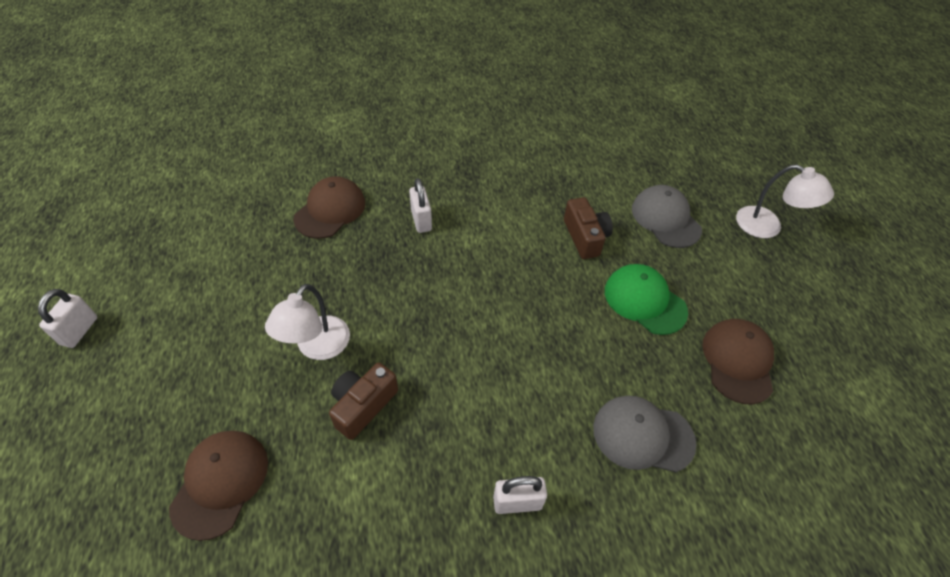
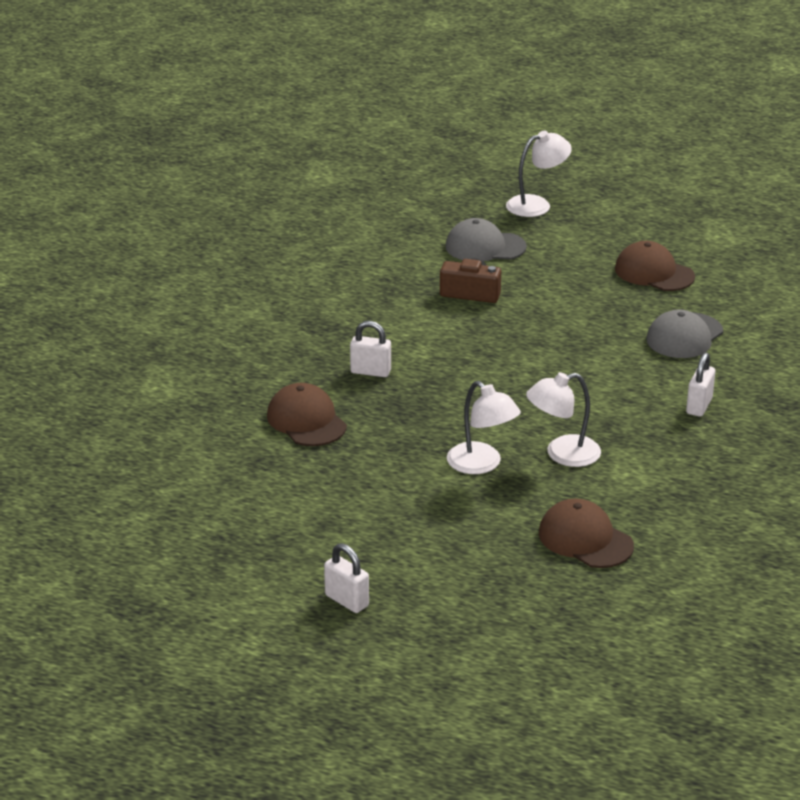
camera: 60 degrees left, 20 degrees down
(363, 405) = (562, 454): brown camera -> white lamp
(644, 301) = (565, 290): green cap -> none

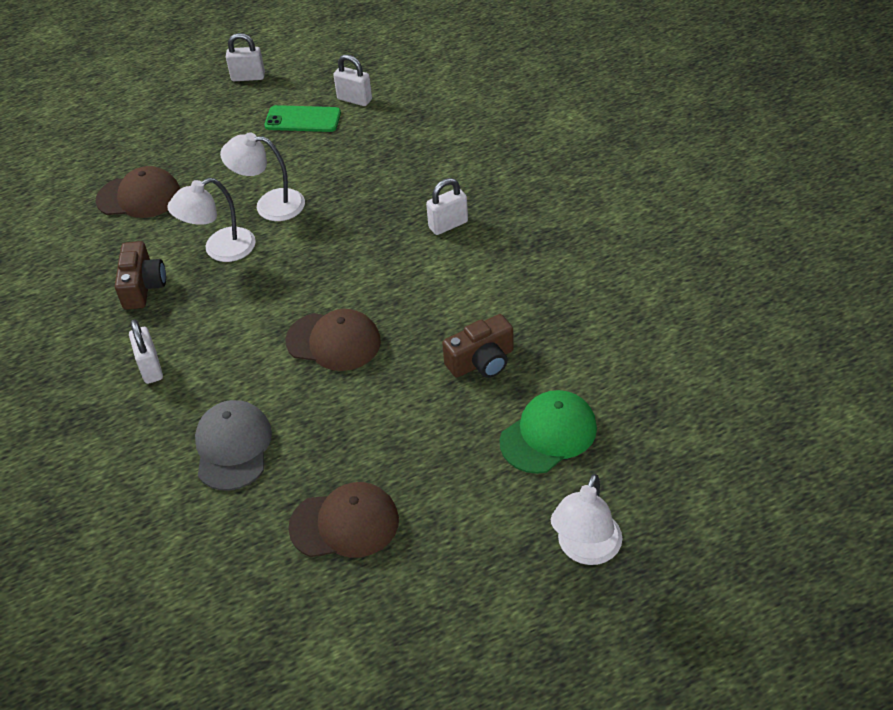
camera: 140 degrees right, 15 degrees up
(287, 511) = (354, 99): none -> white padlock
(306, 421) = (433, 159): brown cap -> brown cap (333, 341)
(357, 521) = (303, 119): none -> green phone
(485, 247) = (548, 434): grey cap -> green cap
(562, 454) = (220, 250): white lamp -> white lamp turned 150 degrees counterclockwise
(653, 462) = (143, 286): none -> brown camera

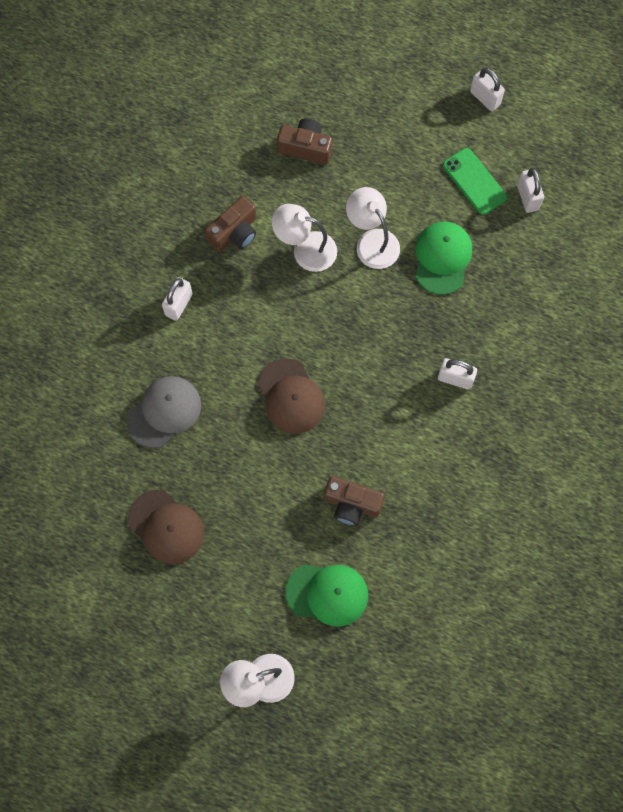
camera: 45 degrees right, 25 degrees up
(139, 197) = (305, 147): brown cap -> brown camera
(339, 173) = (442, 258): none -> green cap

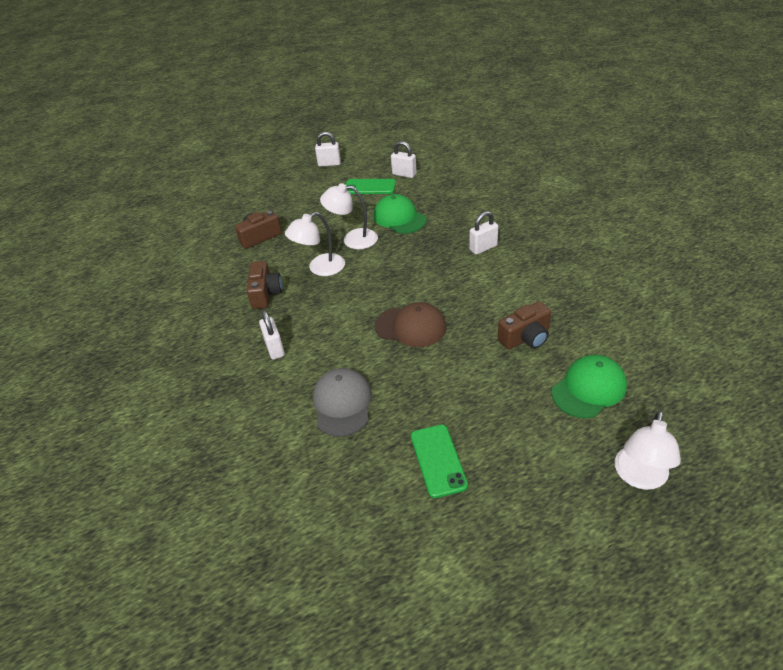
camera: 45 degrees left, 30 degrees down
(166, 527) = (438, 460): brown cap -> green phone

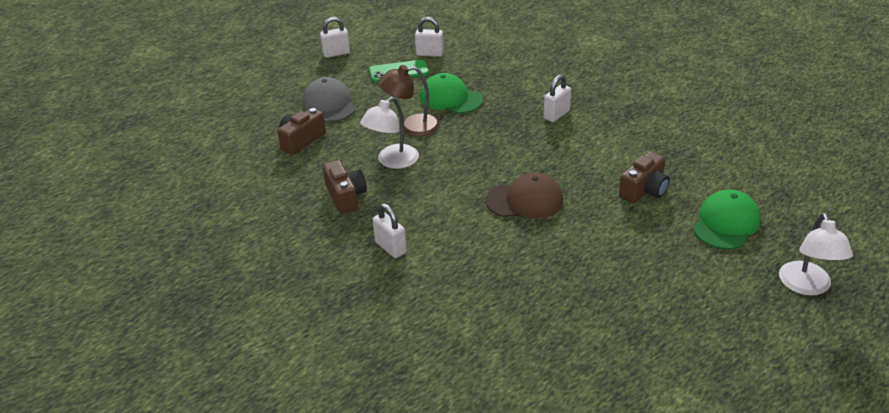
camera: 20 degrees left, 5 degrees down
(342, 404) = (496, 284): grey cap -> grey cap (329, 104)
(352, 239) = (411, 127): white lamp -> brown lamp
(438, 460) = (621, 313): green phone -> none

